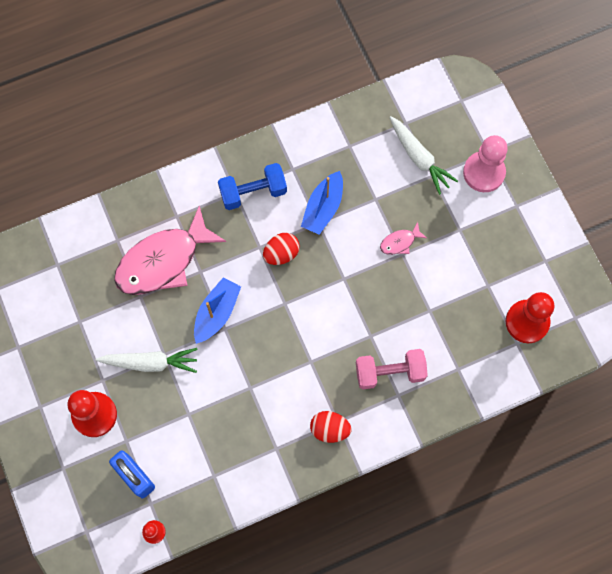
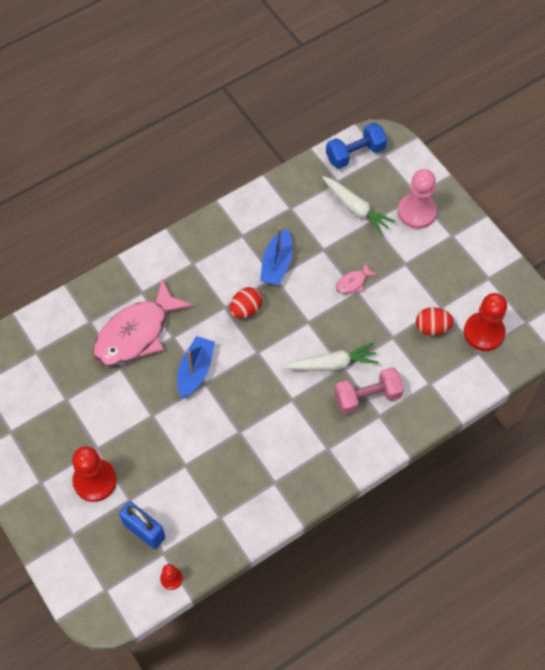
camera: 10 degrees left, 10 degrees down
(150, 363) = (140, 425): white carrot -> white carrot (332, 364)
(253, 192) = (209, 261): blue dumbbell -> blue dumbbell (355, 154)
(329, 429) = (321, 456): red egg -> red egg (432, 327)

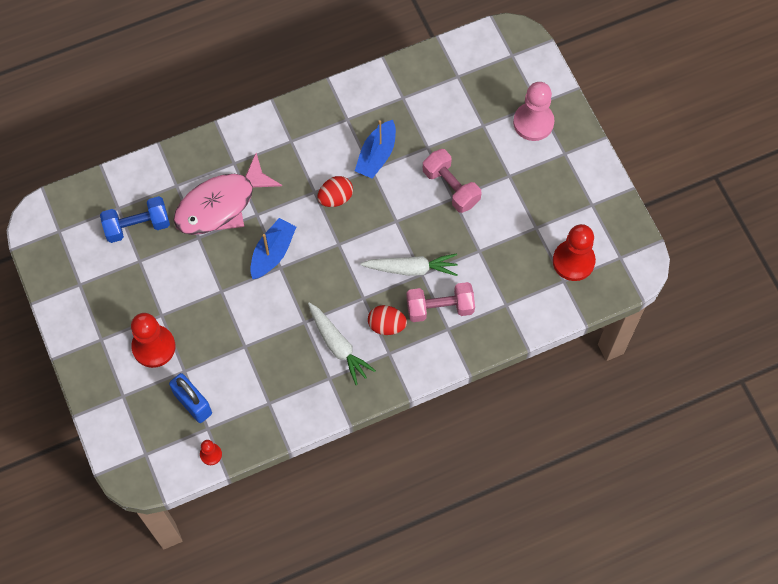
camera: 10 degrees right, 5 degrees up
(353, 282) = (451, 187): pink fish -> pink dumbbell
(355, 154) = (482, 49): blue dumbbell -> blue dumbbell (137, 226)
(355, 209) = (470, 109): white carrot -> white carrot (338, 346)
(432, 327) = (521, 247): red egg -> red egg (386, 325)

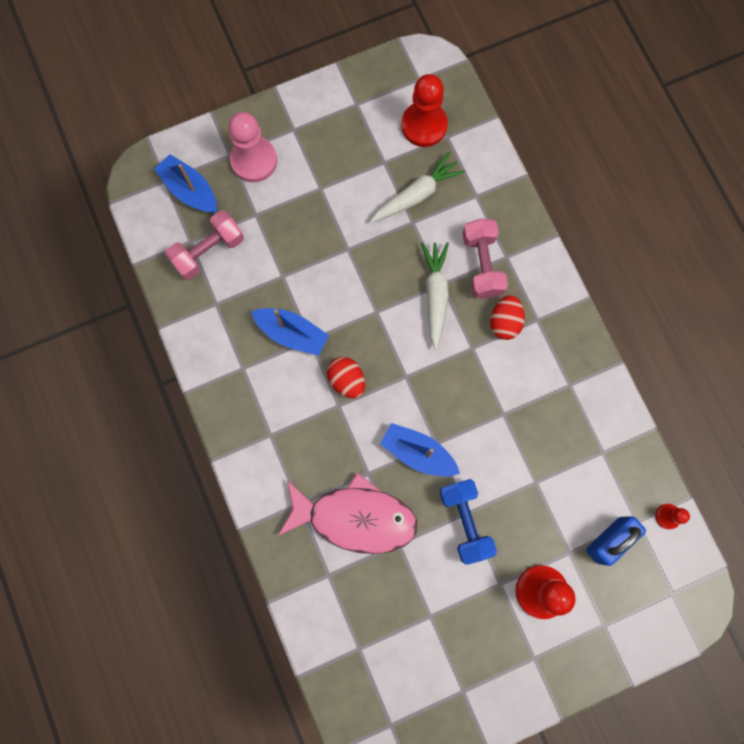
camera: 90 degrees left, 10 degrees up
(137, 226) = (383, 622): blue dumbbell -> blue dumbbell (465, 521)
(221, 204) = (355, 517): pink fish -> pink fish turned 45 degrees counterclockwise
(338, 346) = (531, 375): white carrot -> white carrot (416, 195)
(451, 187) = (334, 251): pink dumbbell -> pink dumbbell (208, 251)
(503, 74) = (190, 190): none -> blue boat

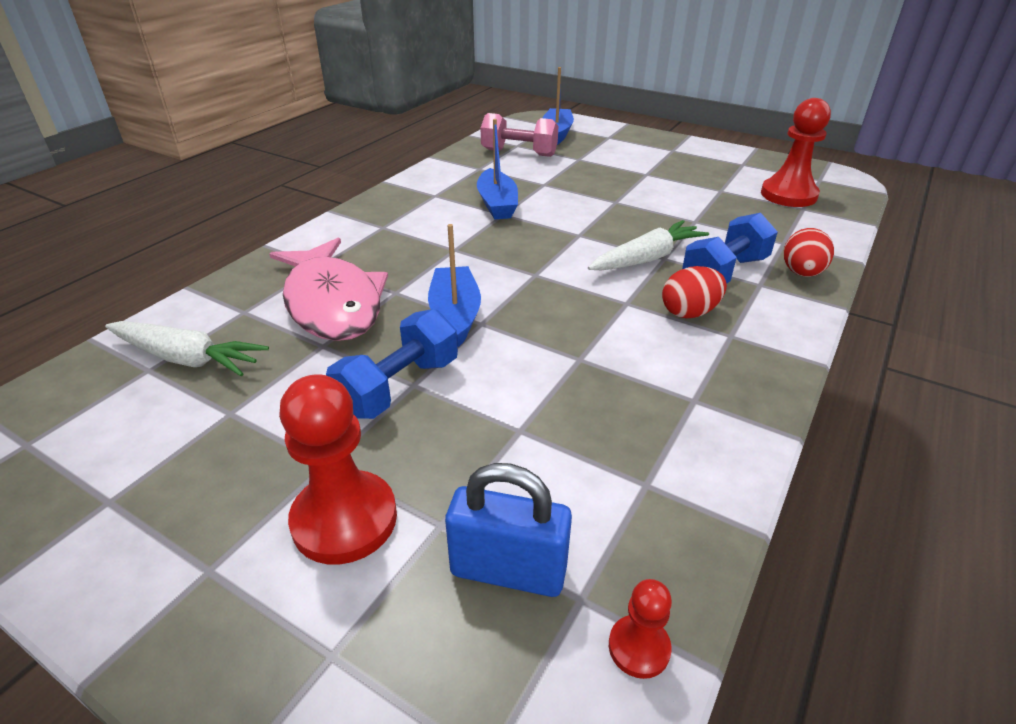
camera: 55 degrees right, 40 degrees down
(254, 160) = (620, 145): pink pawn -> none
(347, 380) = (486, 244): red egg -> red egg (801, 273)
(416, 195) = (723, 213): white carrot -> white carrot (187, 358)
(482, 265) = (724, 272): pink dumbbell -> blue dumbbell

